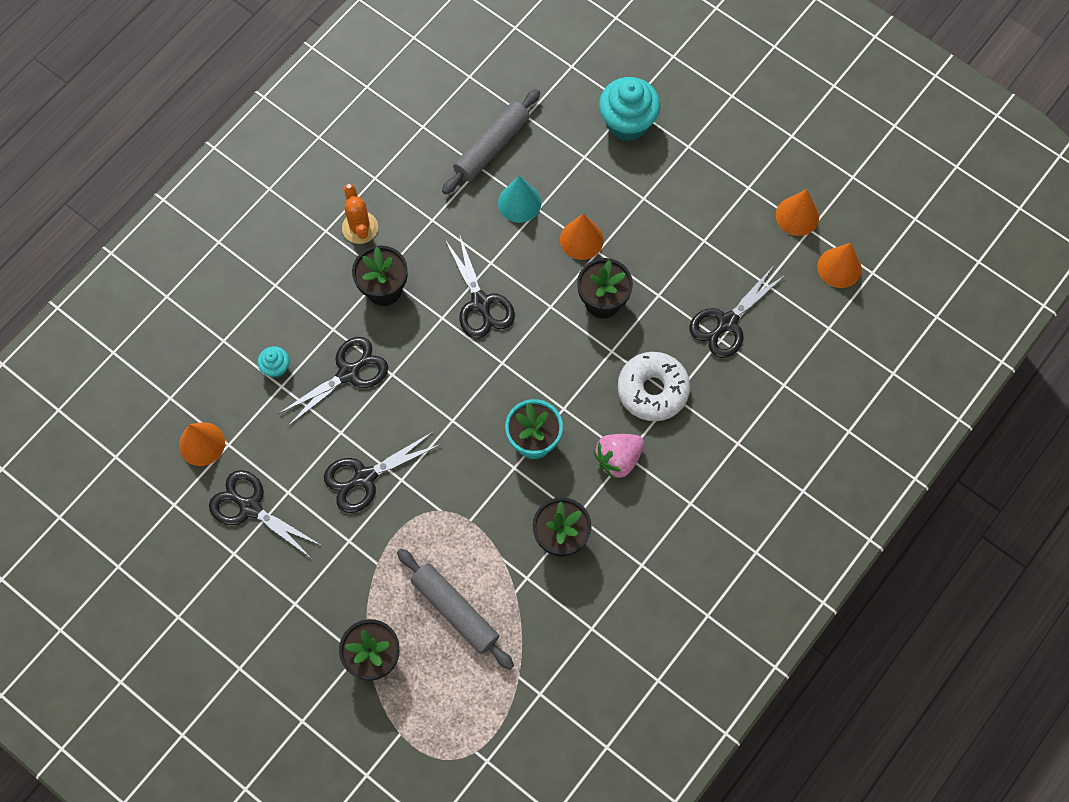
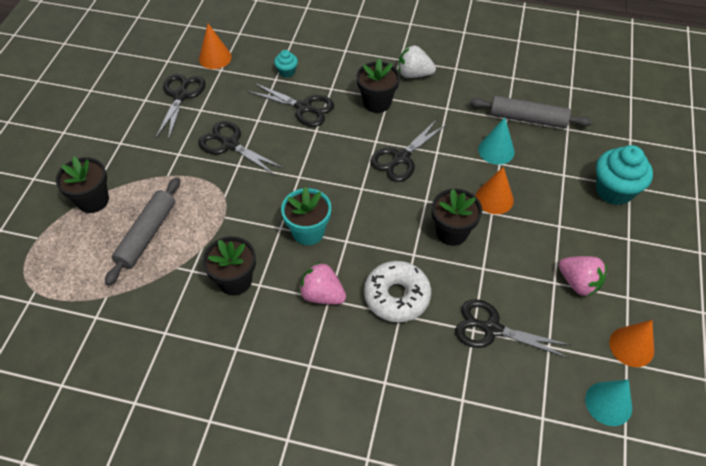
camera: 65 degrees right, 15 degrees down
(360, 228) = (414, 74): orange cactus -> white strawberry
(714, 220) = (578, 283): none -> pink strawberry
(839, 267) = (608, 403): orange cone -> turquoise cone

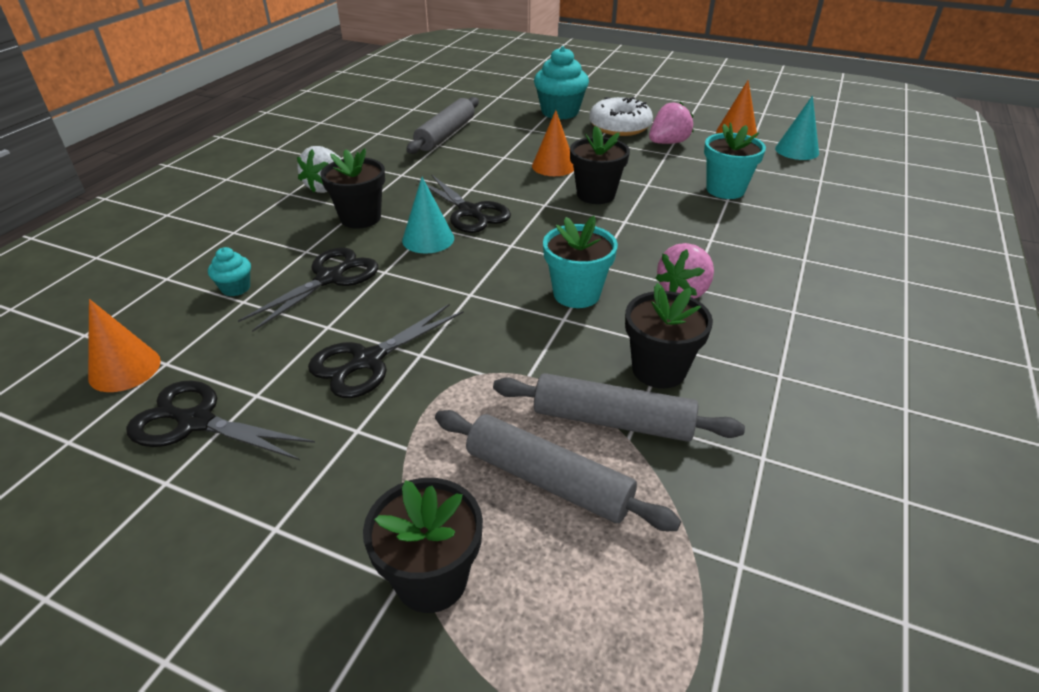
camera: 80 degrees left, 15 degrees down
(190, 259) = (612, 420): none -> grey rolling pin
(396, 296) = (685, 238): white donut -> white donut (619, 127)
(492, 329) = (725, 190): black scissors -> turquoise flower pot
(496, 150) = (484, 156): turquoise cone -> turquoise cone (428, 239)

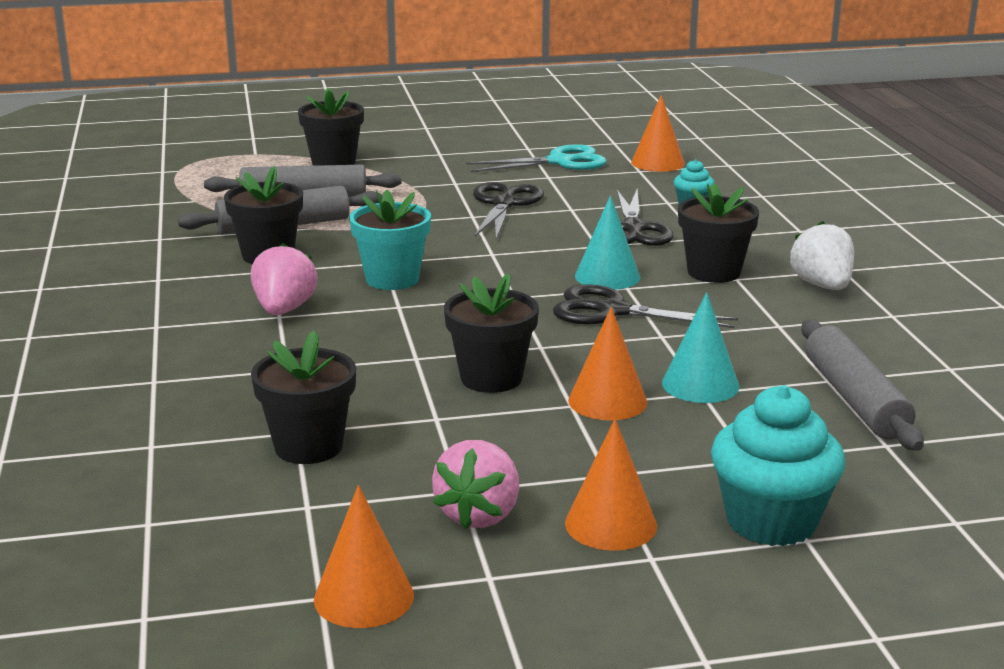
camera: 145 degrees right, 15 degrees down
(196, 422) = (559, 162): black scissors -> turquoise scissors
(619, 127) = (610, 524): white donut -> orange cone
(725, 190) = (308, 447): turquoise flower pot -> black flower pot
(797, 150) = (211, 587): turquoise cone -> turquoise cone (700, 384)

